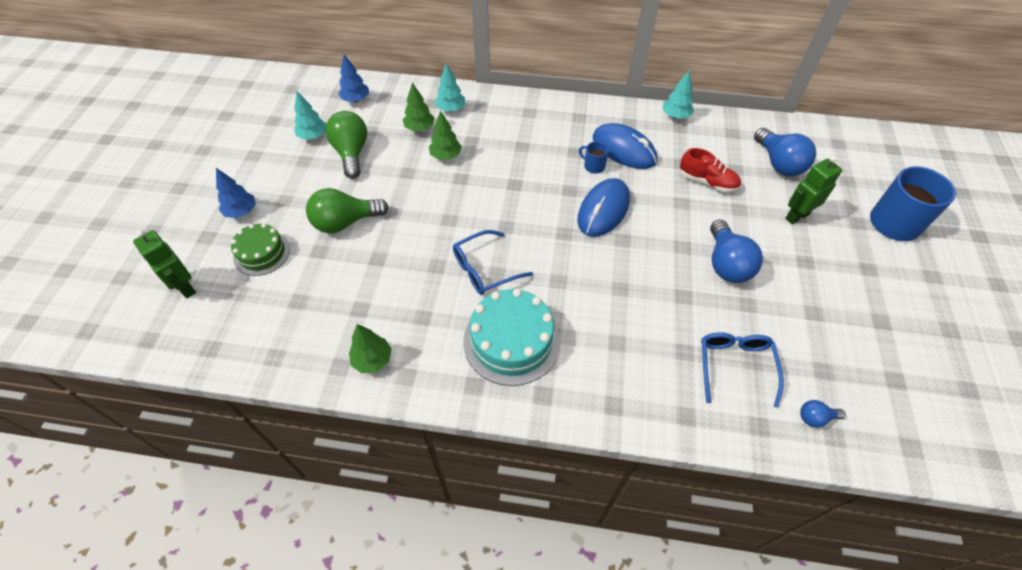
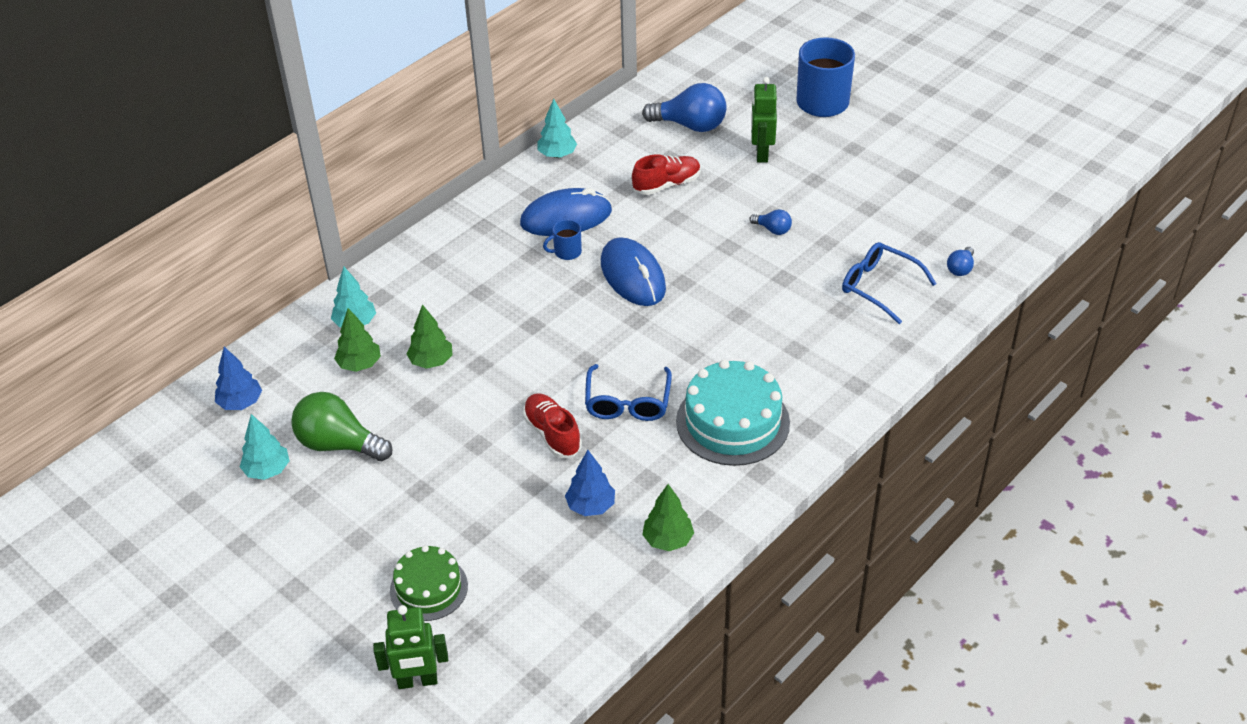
camera: 55 degrees left, 10 degrees down
(241, 212) = (338, 587): blue tree -> blue tree (591, 506)
(345, 222) = (452, 492): green light bulb -> none
(427, 245) = (552, 434): none -> red shoe
(726, 264) = (772, 229): blue light bulb -> blue light bulb, size x0.49

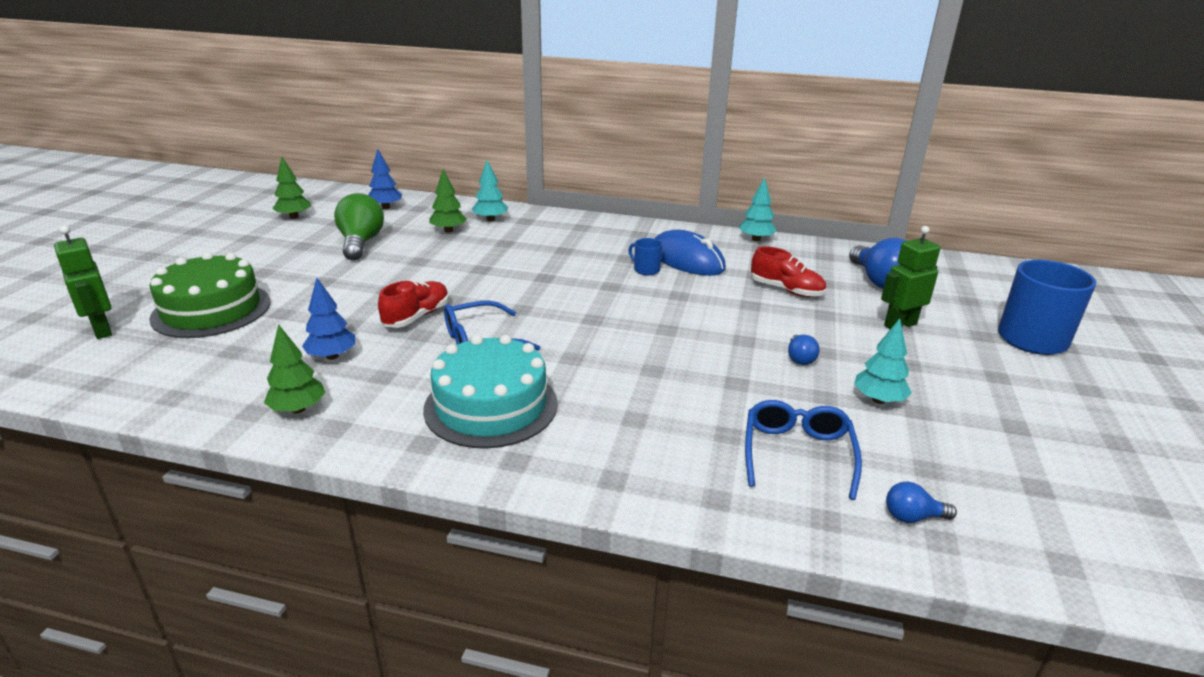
camera: 60 degrees right, 15 degrees down
(267, 470) = (323, 229): turquoise tree -> turquoise tree (878, 400)
(429, 588) = (211, 310): green cake -> green cake, size x1.59
(431, 361) = (470, 252): green tree -> green tree (294, 217)
(633, 276) = (648, 304): blue mouse -> none

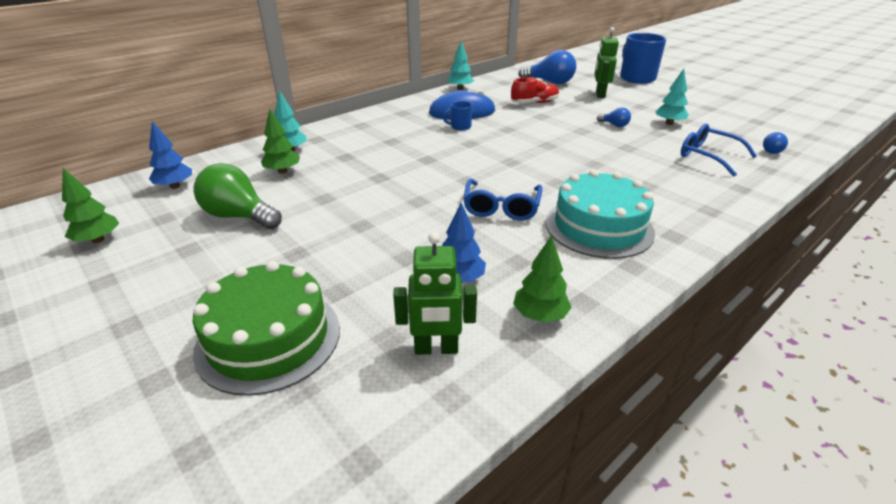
camera: 55 degrees left, 5 degrees up
(101, 330) = (208, 446): green robot -> green robot (436, 349)
(417, 317) = (431, 223): red shoe -> none

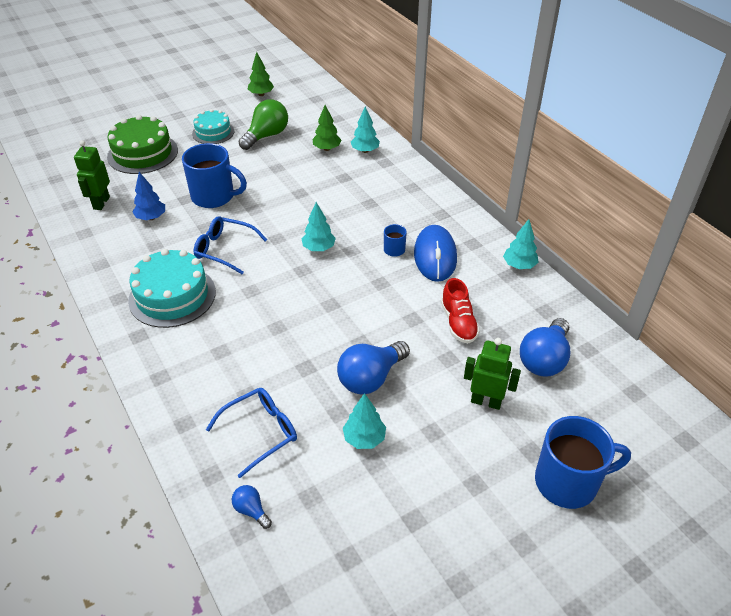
camera: 100 degrees right, 10 degrees up
(175, 186) = (319, 109): blue tree -> none
(213, 267) = (213, 132): none -> turquoise cake
(396, 234) = (214, 196): none -> blue mug
(473, 157) = (319, 248): none -> turquoise tree
(540, 315) = (100, 243): green tree -> none
(614, 125) = (370, 378): blue light bulb -> blue light bulb, size x2.04

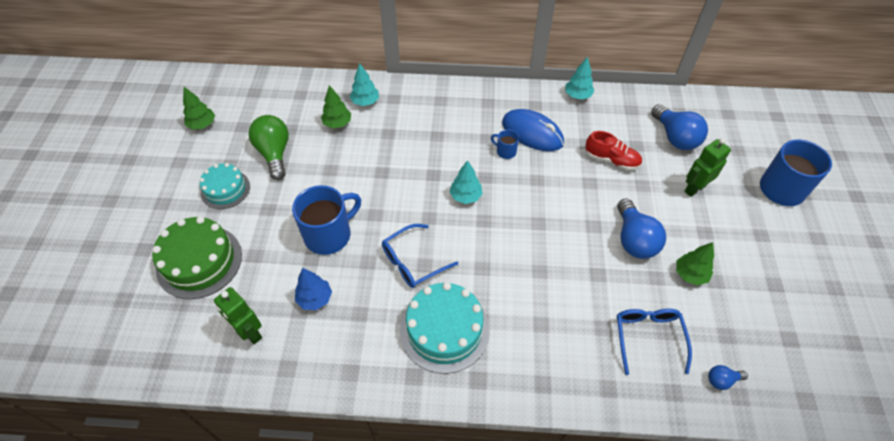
camera: 55 degrees left, 10 degrees up
(364, 438) = (690, 274): turquoise tree -> green tree

